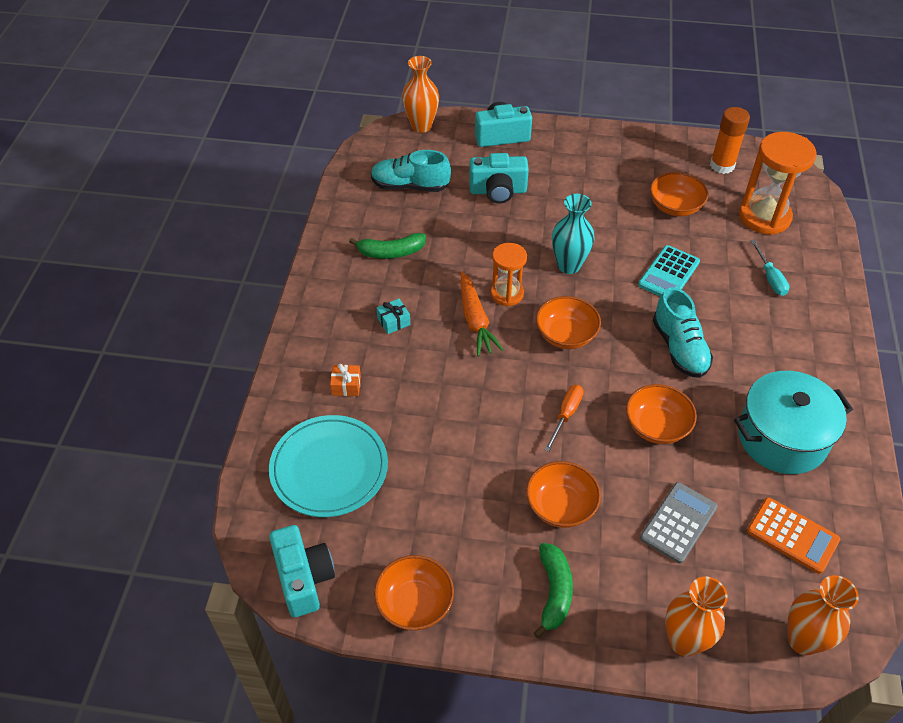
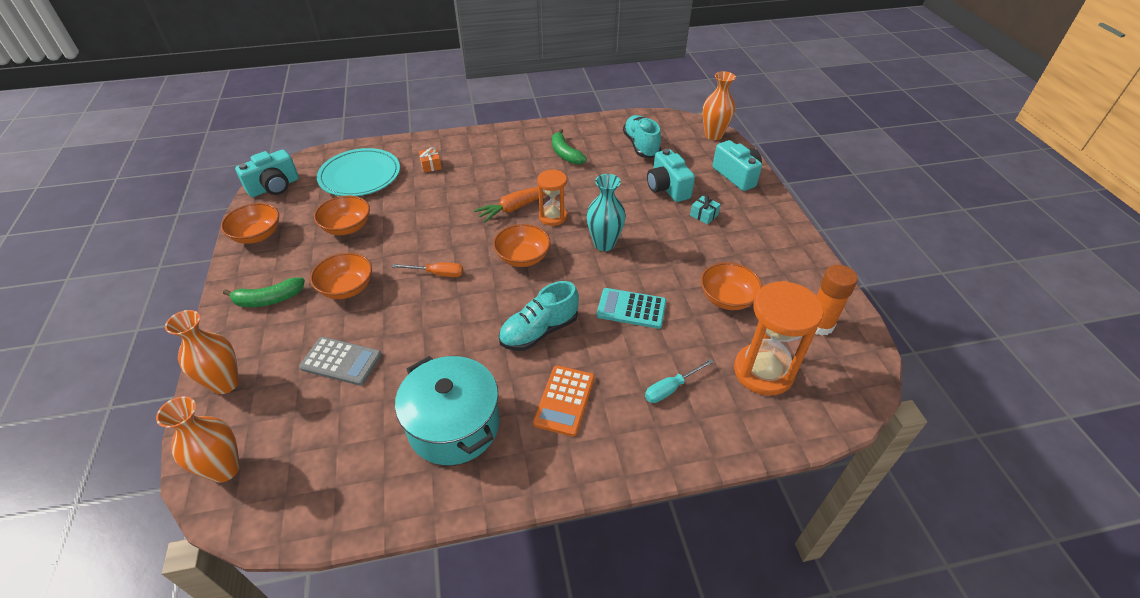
camera: 70 degrees right, 5 degrees down
(393, 321) = (497, 171): turquoise gift -> turquoise gift (704, 215)
(656, 426) = (441, 330): orange bowl -> orange bowl (347, 227)
(792, 535) = (338, 448): orange calculator -> orange calculator (564, 400)

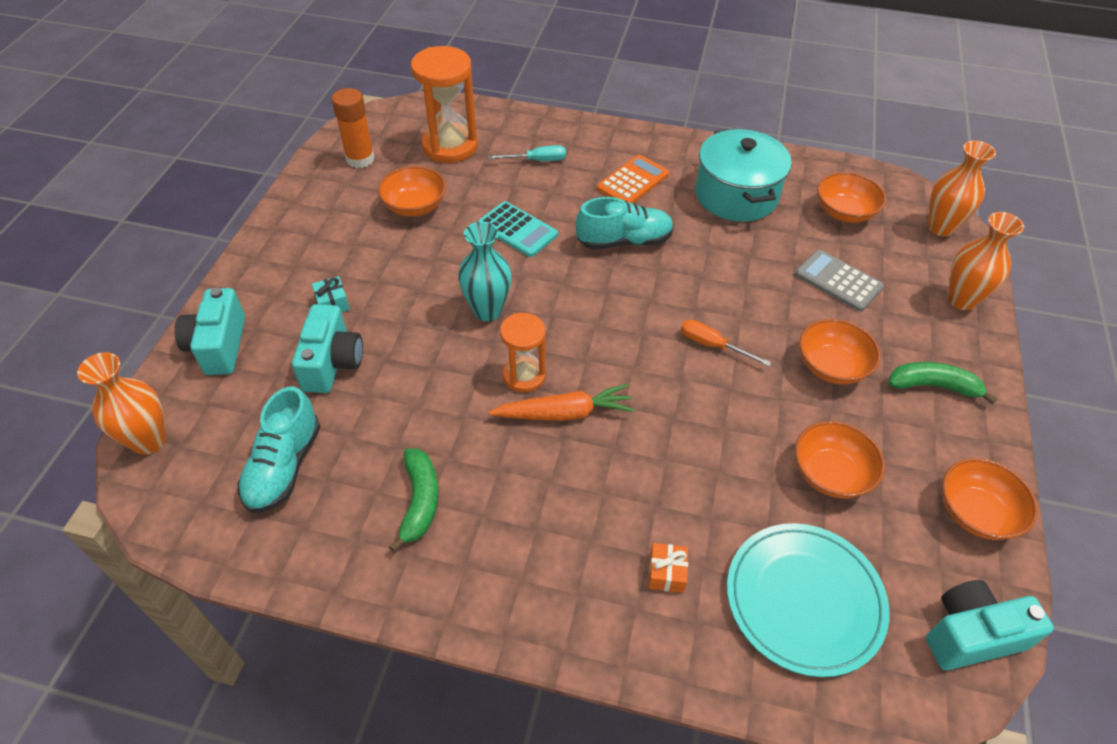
camera: 155 degrees left, 5 degrees up
(523, 257) = (598, 329): orange bowl -> orange bowl (844, 212)

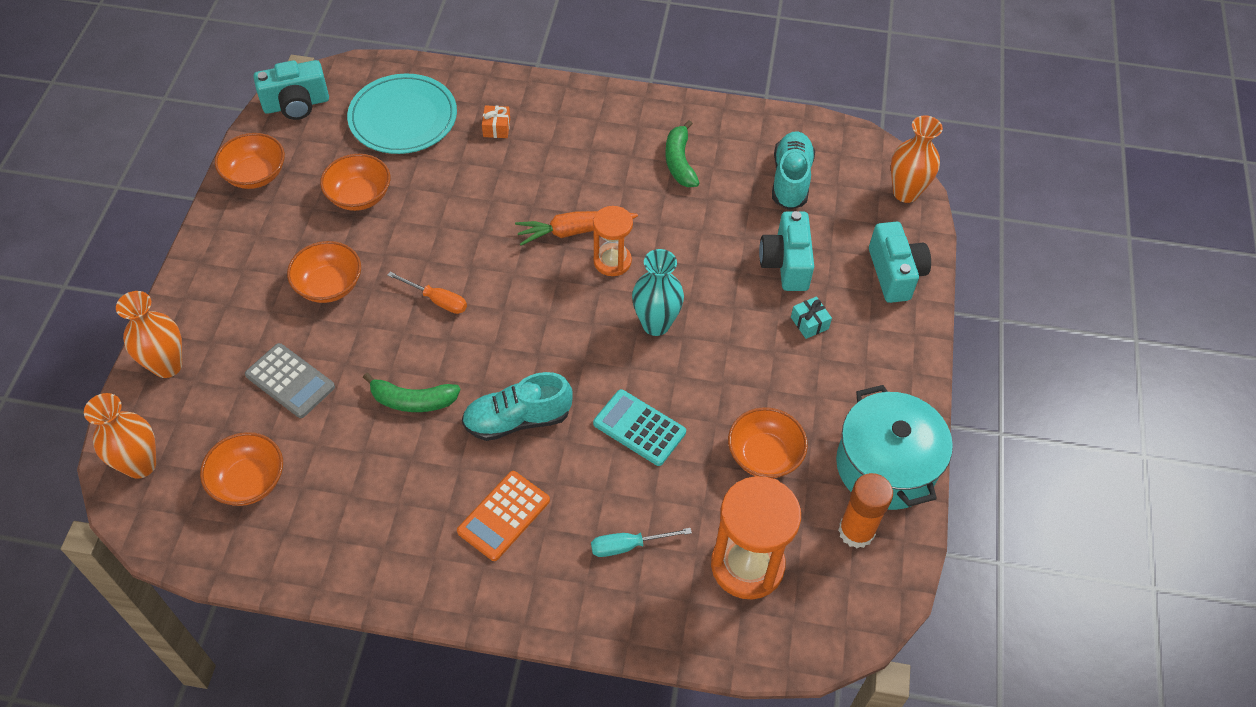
camera: 175 degrees right, 5 degrees up
(736, 195) = (376, 501): turquoise pot -> turquoise pot (885, 466)
(933, 386) = (241, 272): green banana -> green banana (413, 401)

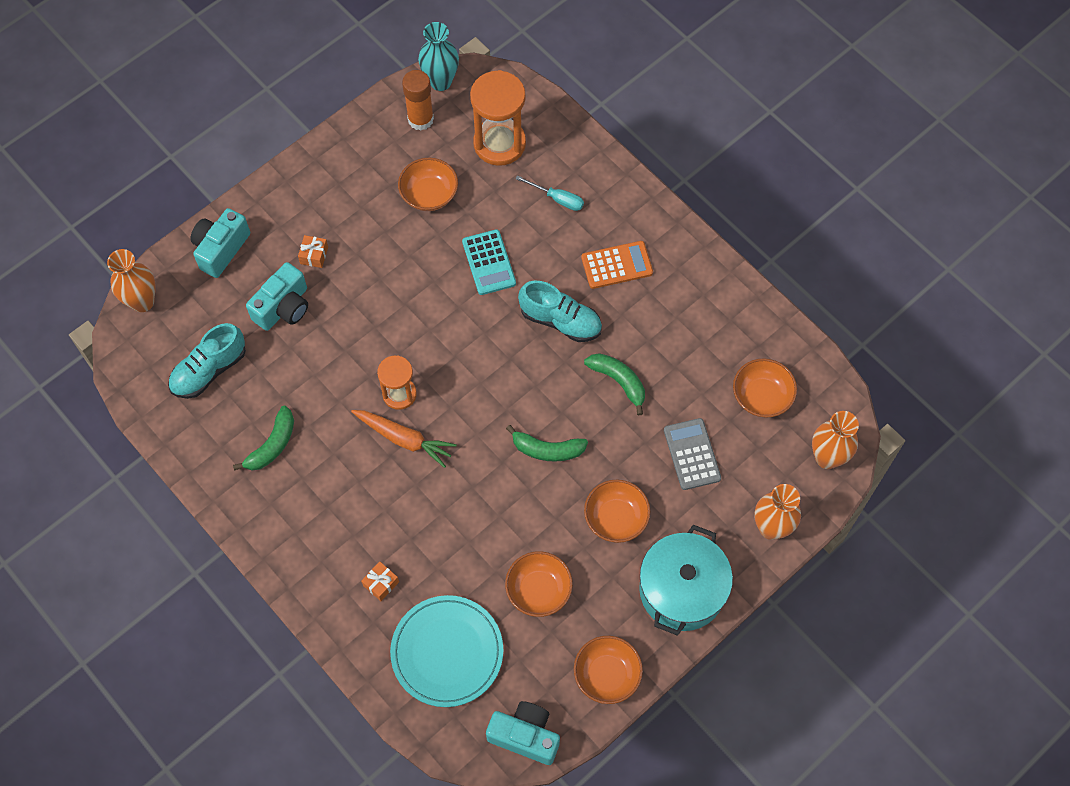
camera: 140 degrees left, 10 degrees up
(437, 300) = (547, 449): orange screwdriver -> green banana
(656, 324) = (414, 325): turquoise vase -> turquoise vase (440, 81)
(809, 323) = (314, 255): turquoise gift -> orange gift
(885, 466) = (365, 140): turquoise pot -> turquoise pot (681, 590)

